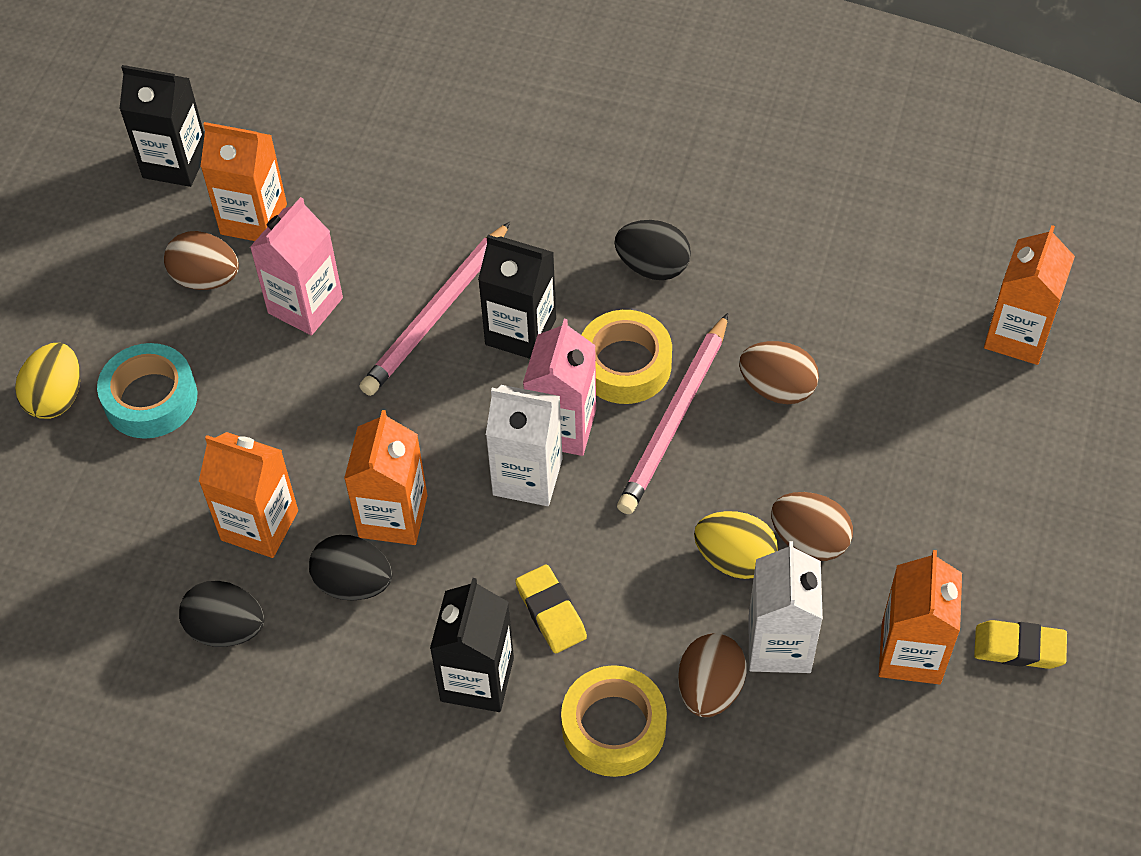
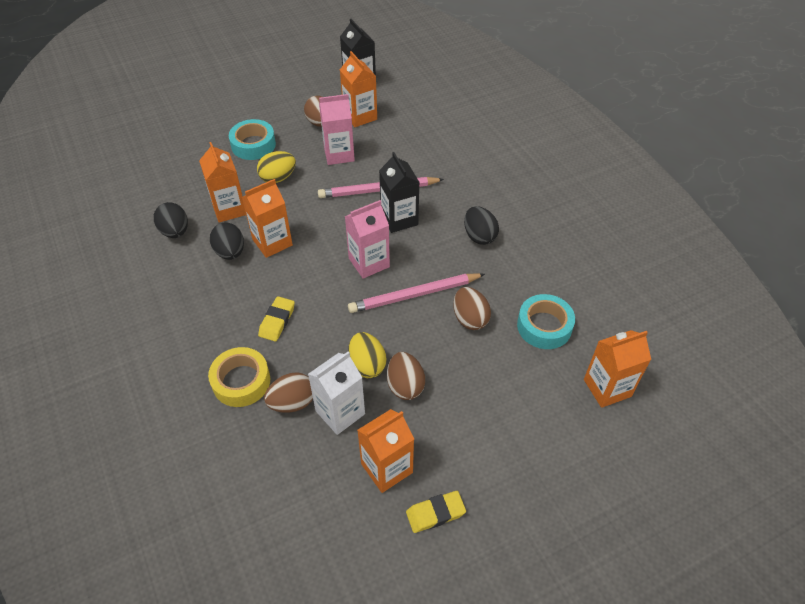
camera: 45 degrees right, 5 degrees down
(56, 397) = (228, 123): yellow egg -> yellow egg (278, 178)
(477, 679) = (222, 320): black carton -> none
(527, 476) = (333, 268): white carton -> none
(625, 365) = (421, 261): yellow tape -> none
(869, 321) = (544, 326): none -> turquoise tape
(1019, 648) = (435, 513): yellow eraser -> yellow eraser turned 75 degrees counterclockwise

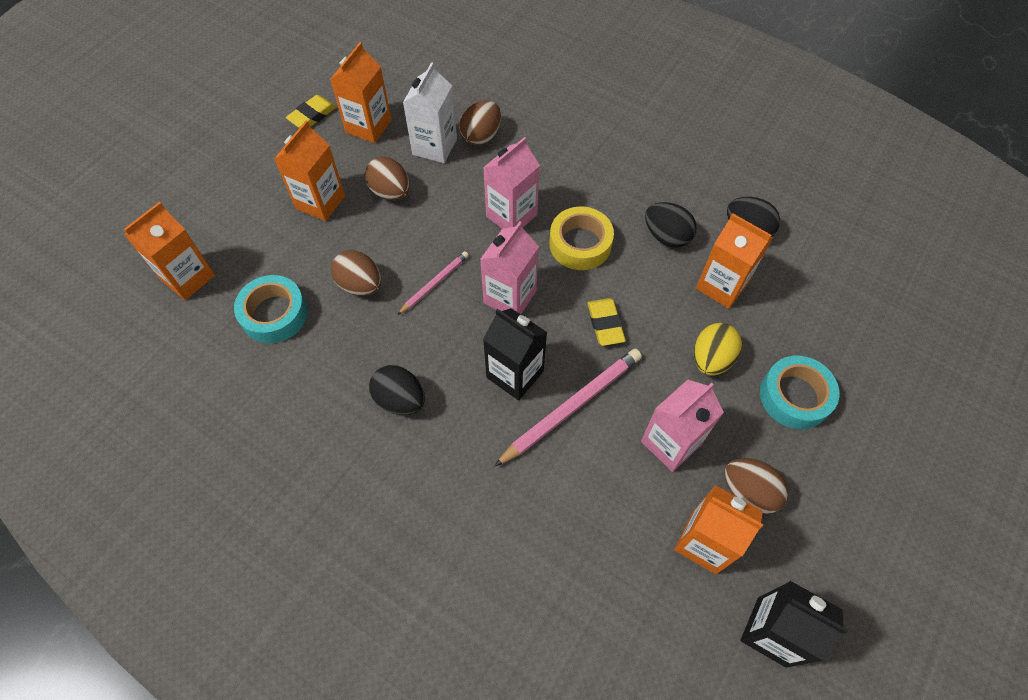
camera: 150 degrees right, 10 degrees up
(241, 381) = (538, 131): yellow tape -> yellow tape (580, 244)
(272, 242) = (634, 269): orange carton -> orange carton (320, 202)
(277, 321) = (553, 192): yellow eraser -> yellow eraser (605, 324)
(323, 318) = (511, 216): none -> pink carton
(367, 365) = (437, 193): yellow egg -> none
(414, 295) = (434, 283): pink pencil -> pink pencil, size x0.56

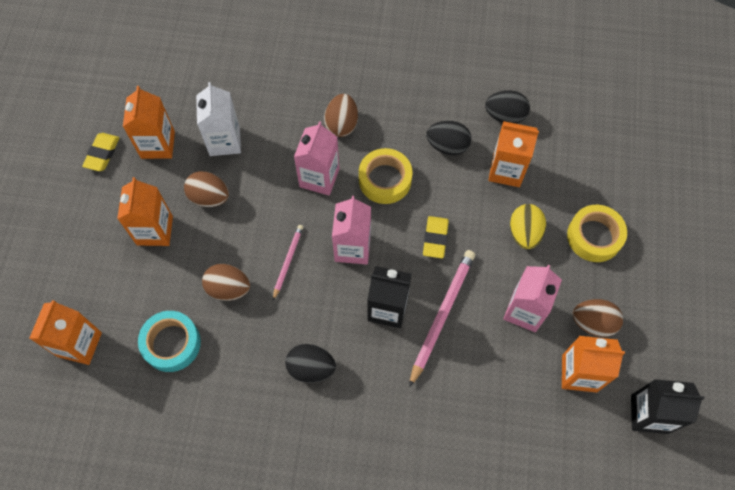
camera: 25 degrees left, 5 degrees up
(481, 136) = (258, 116): brown egg -> brown egg (341, 124)
(605, 324) = (435, 238): yellow eraser -> yellow eraser turned 45 degrees clockwise
(794, 396) = (594, 236): turquoise tape -> yellow tape

